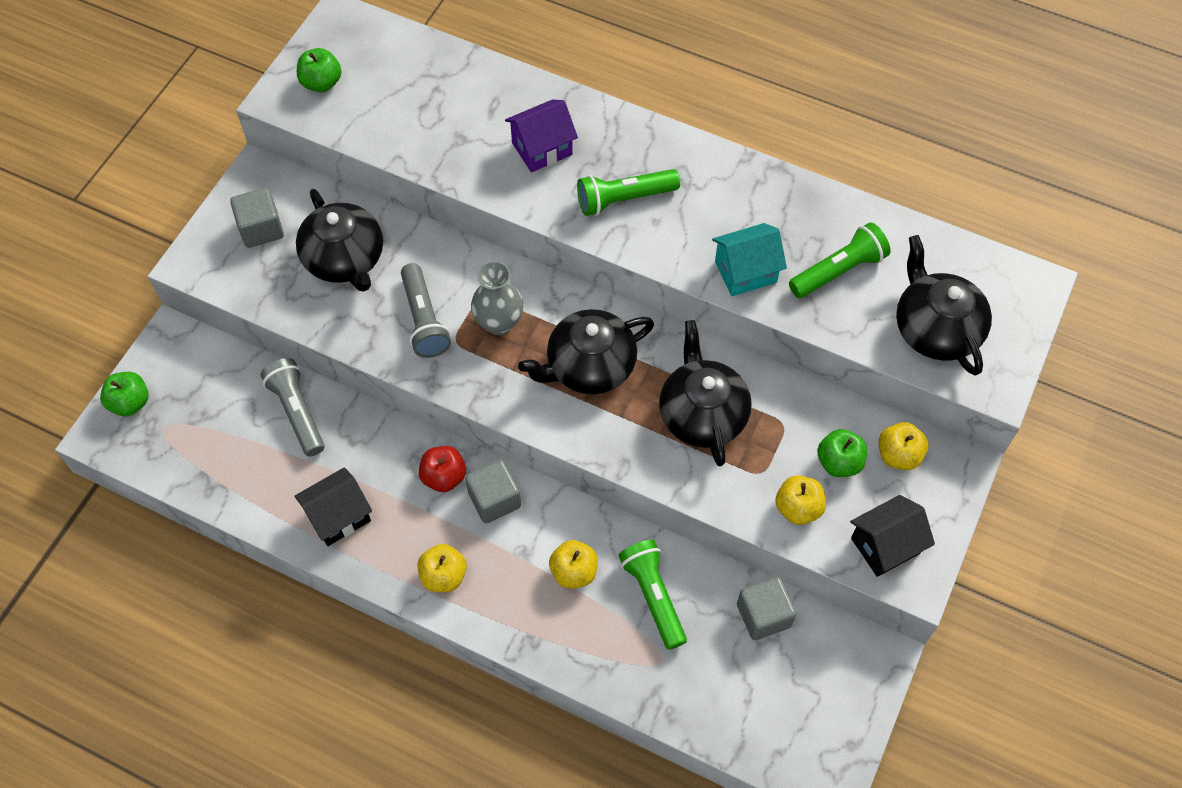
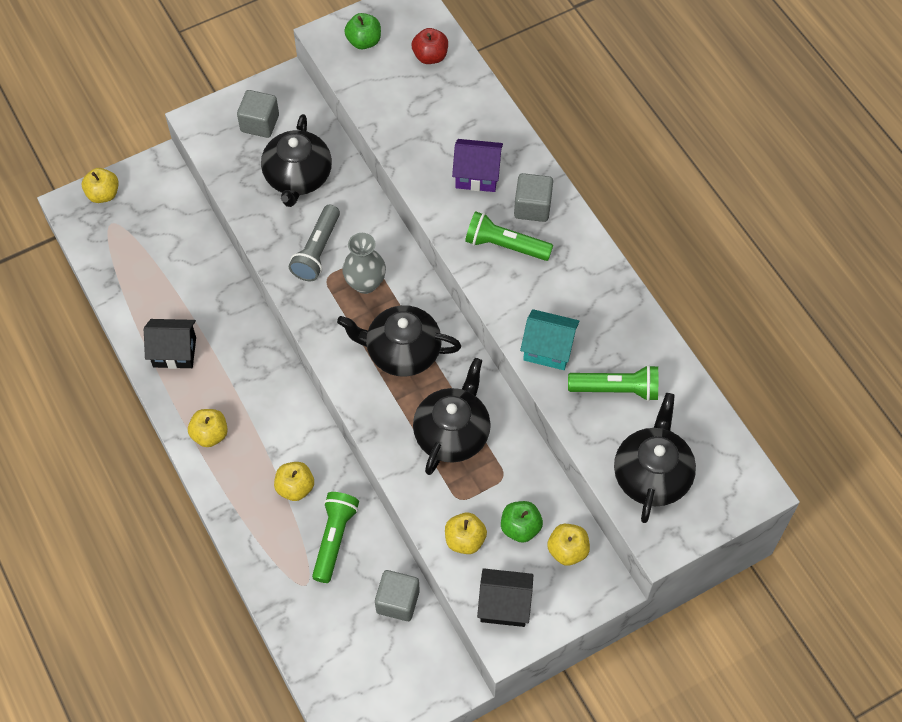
camera: 35 degrees right, 0 degrees up
(130, 402) = (103, 194): green apple -> yellow apple
(297, 412) = (201, 265): grey flashlight -> none
(444, 477) = (261, 369): red apple -> red apple (430, 56)
(494, 500) = (281, 405): grey cube -> grey cube (532, 207)

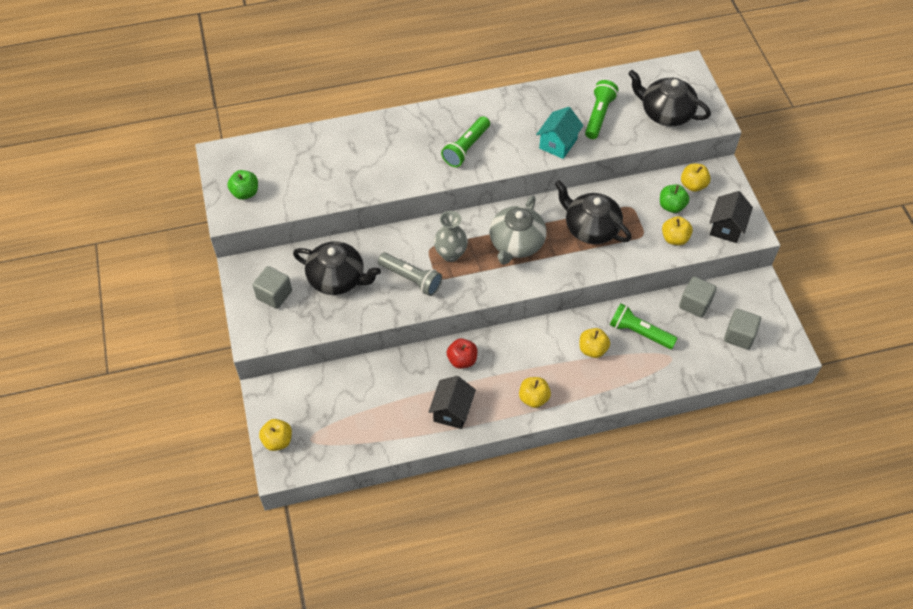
camera: 75 degrees left, 5 degrees down
(402, 351) = (516, 243): black teapot -> grey teapot
(430, 56) = (279, 155): red apple -> red apple (462, 360)
(477, 175) = (400, 151): purple house -> none
(532, 207) = (439, 126): grey cube -> grey cube (739, 336)

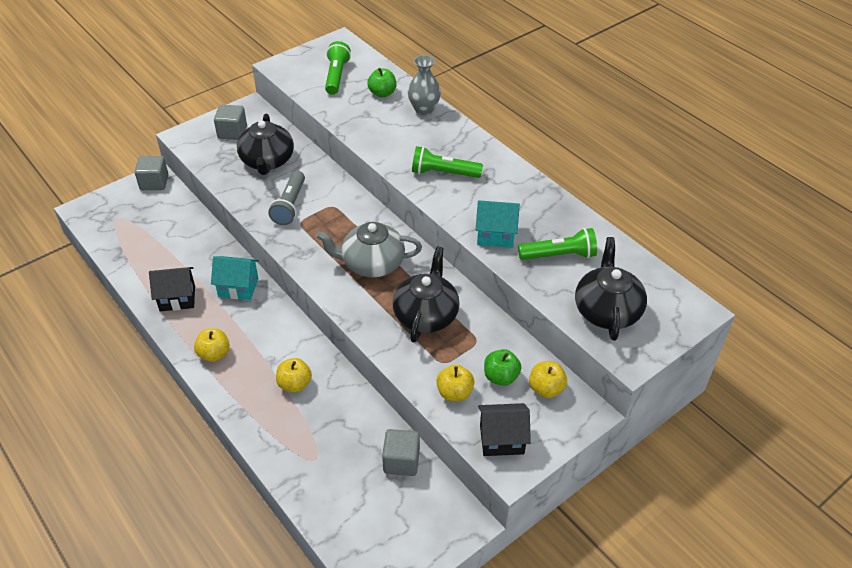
camera: 65 degrees right, 10 degrees down
(245, 193) = (307, 66): green apple -> green apple (382, 93)
(277, 441) = (109, 200): yellow apple -> none
(450, 254) = (333, 222): grey vase -> grey vase (424, 109)
(462, 360) = (238, 287): red apple -> turquoise house
(639, 332) = (335, 419): green flashlight -> green flashlight (336, 76)
(739, 336) = (377, 520): grey cube -> grey cube (154, 183)

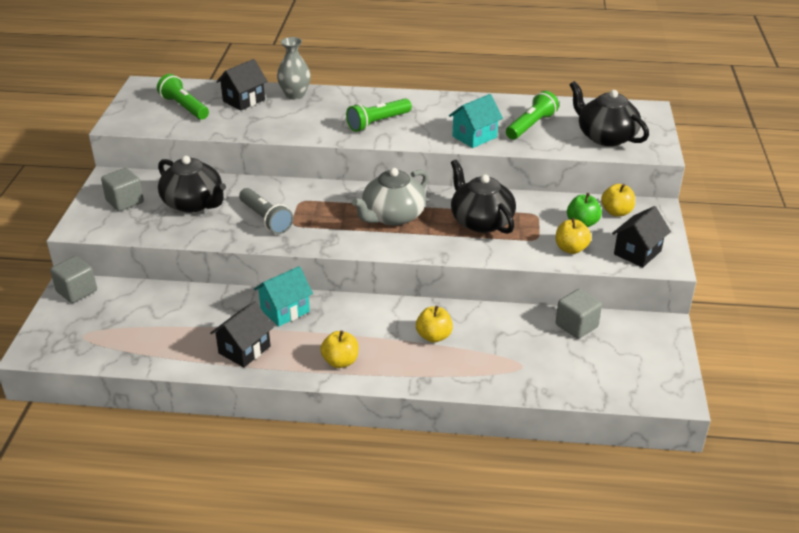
camera: 45 degrees left, 10 degrees down
(382, 93) = (244, 100): green apple -> black house

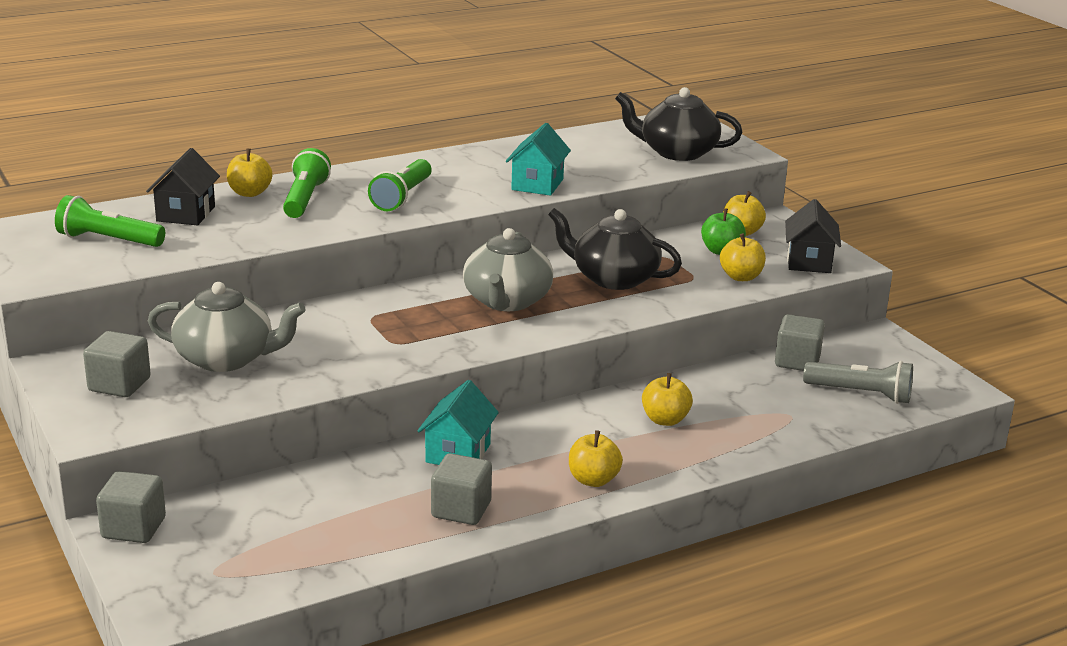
camera: 35 degrees left, 10 degrees down
(194, 203) = (226, 359): black teapot -> grey teapot
(244, 350) = (461, 509): black house -> grey cube
(266, 219) = (351, 348): grey flashlight -> grey flashlight (861, 394)
(295, 95) = (249, 193): grey vase -> yellow apple
(531, 126) = (585, 160): green flashlight -> green flashlight (305, 199)

